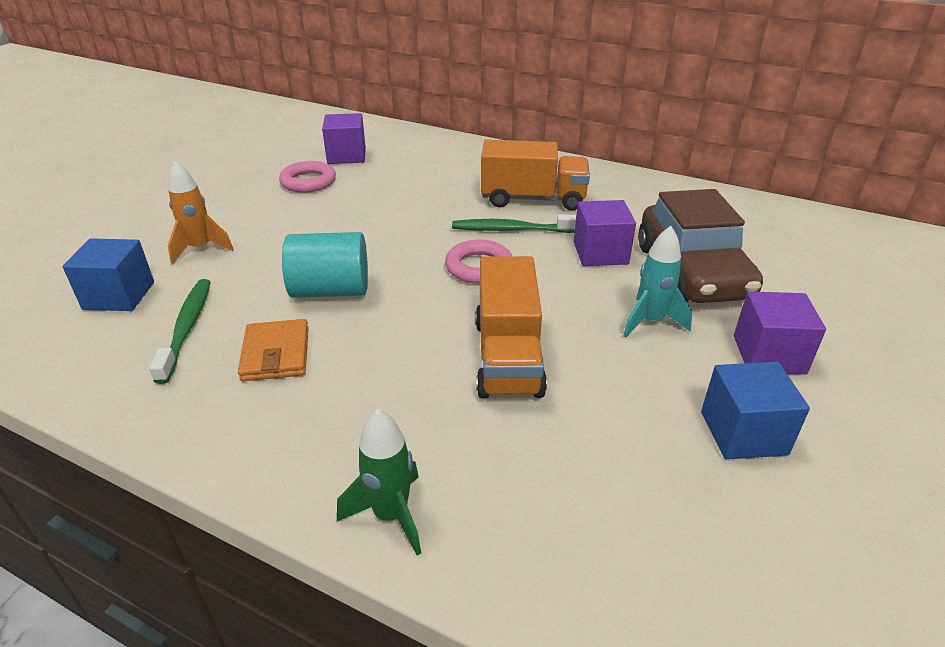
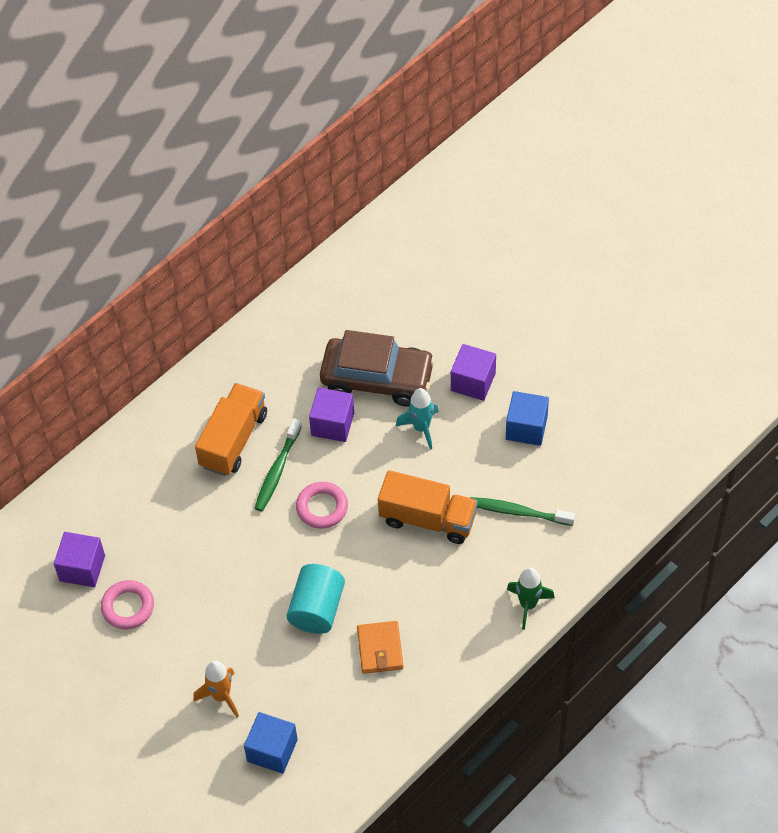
camera: 70 degrees left, 20 degrees up
(186, 328) = (331, 703): green toothbrush -> green toothbrush (518, 512)
(276, 354) = (380, 649): orange wallet -> orange wallet turned 75 degrees clockwise

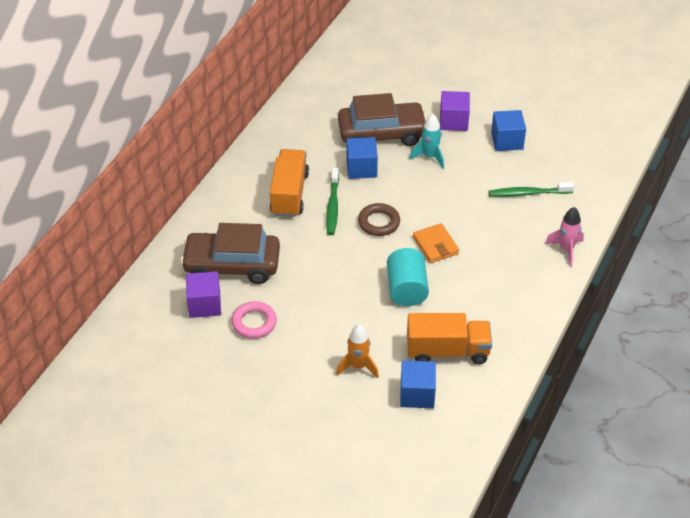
camera: 20 degrees left, 10 degrees down
(131, 523) = (232, 265): none -> brown car
(322, 507) = (379, 222): pink ring -> brown ring
(332, 424) = (361, 168): purple cube -> blue cube
(380, 649) = (468, 304): orange wallet -> orange wallet (435, 245)
(428, 519) = (463, 212): orange truck -> orange truck (447, 351)
(528, 605) = (566, 250): green rocket -> pink rocket

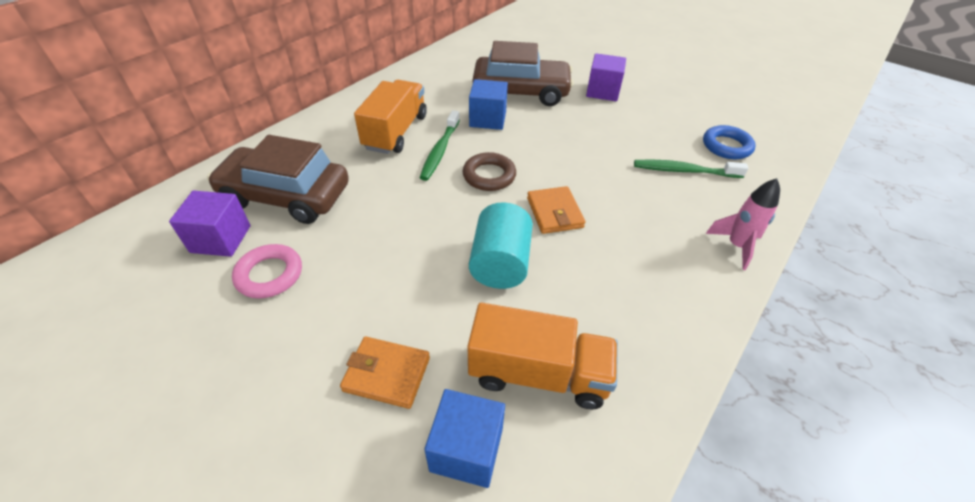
camera: 10 degrees right, 0 degrees up
(358, 366) = (387, 374): orange rocket -> orange wallet
(429, 157) = (569, 119): turquoise rocket -> none
(507, 141) = (661, 116): blue cube -> none
(561, 164) = (726, 146): none -> blue ring

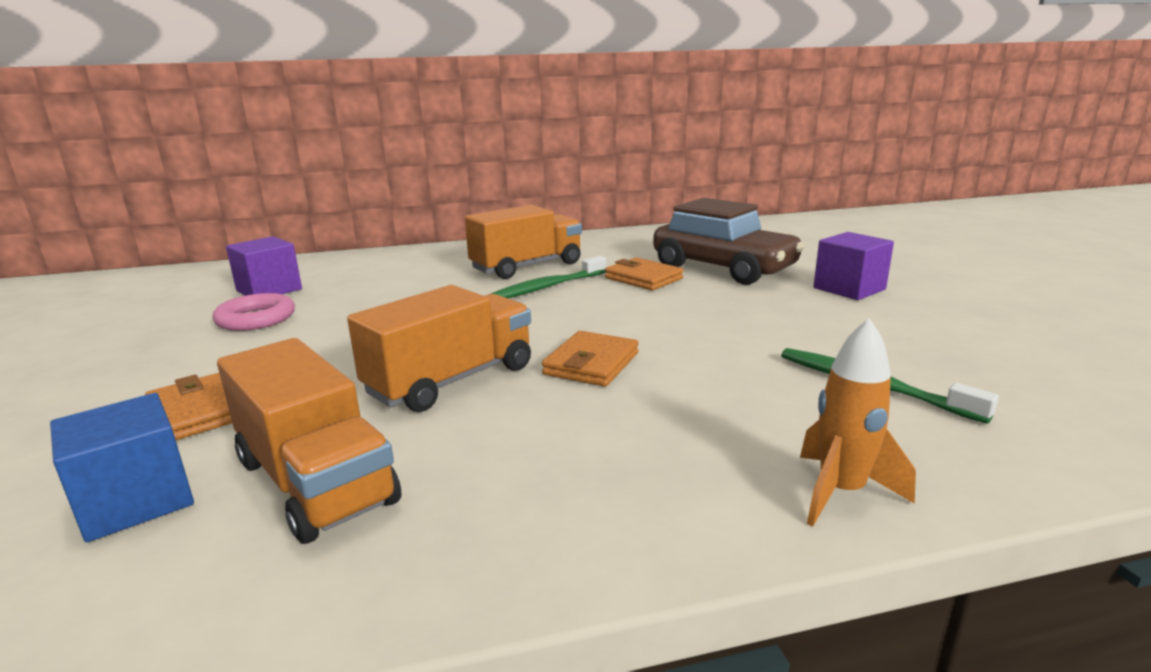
camera: 40 degrees right, 25 degrees down
(286, 196) = (359, 281): brown car -> none
(488, 119) = (643, 278): blue cube -> orange wallet
(489, 176) = (566, 316): brown ring -> none
(500, 263) = (451, 380): turquoise cylinder -> orange truck
(726, 146) = (1008, 384): blue ring -> none
(736, 246) = (841, 492): pink rocket -> orange rocket

